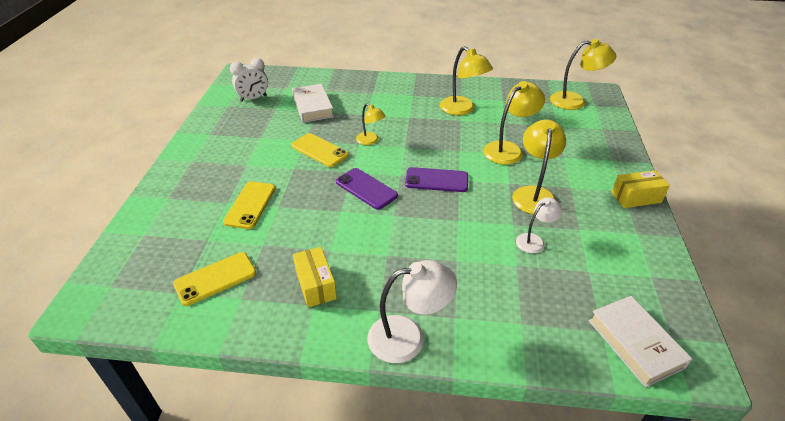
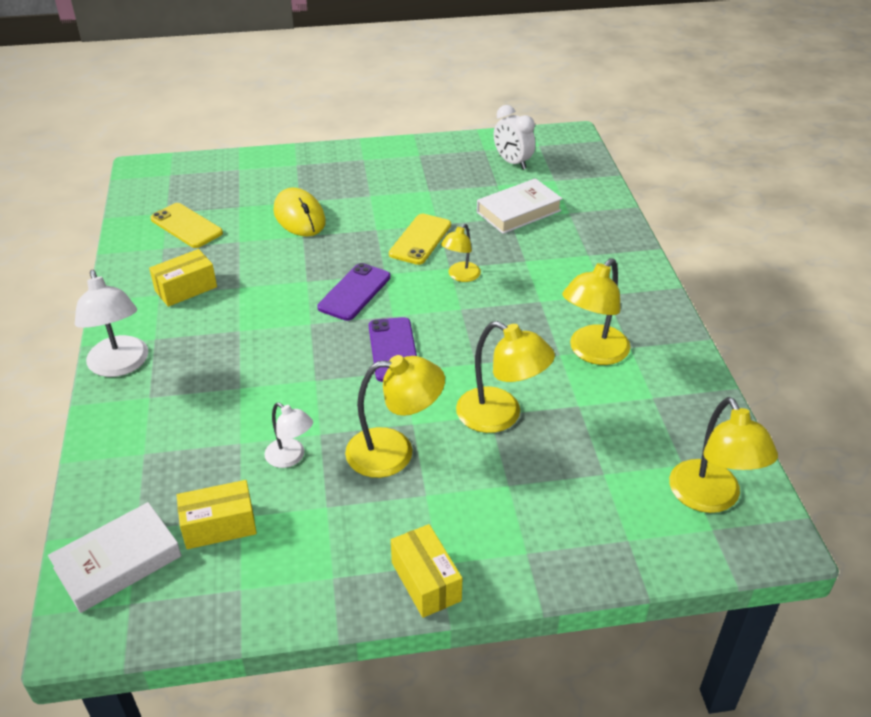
camera: 75 degrees right, 0 degrees up
(250, 205) = (299, 217): yellow phone -> yellow mouse
(597, 283) = (219, 526): none -> yellow box

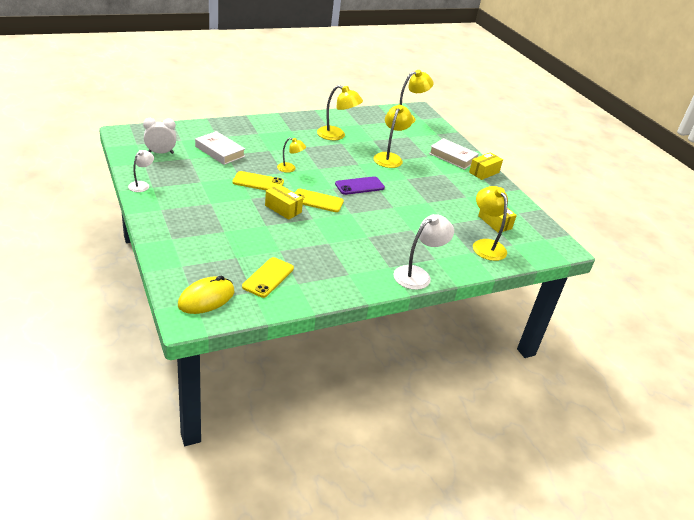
camera: 110 degrees left, 5 degrees down
(118, 562) = (531, 246): white book -> white book (452, 157)
(186, 289) = (339, 264): yellow box -> yellow box (283, 209)
(291, 457) = (446, 208): white lamp -> white lamp (141, 185)
(299, 217) = (244, 229): yellow mouse -> yellow mouse (206, 298)
(354, 292) = (317, 201): purple phone -> yellow phone
(394, 452) = (426, 182): yellow lamp -> yellow lamp (485, 245)
(512, 162) = (160, 153): white clock -> white clock turned 135 degrees counterclockwise

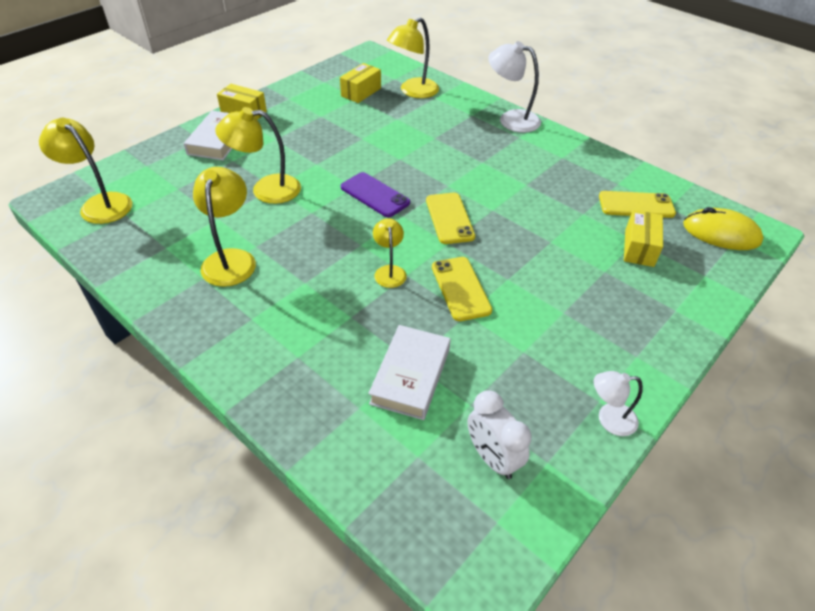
camera: 110 degrees left, 10 degrees up
(283, 209) = (500, 240): yellow box -> yellow box (639, 248)

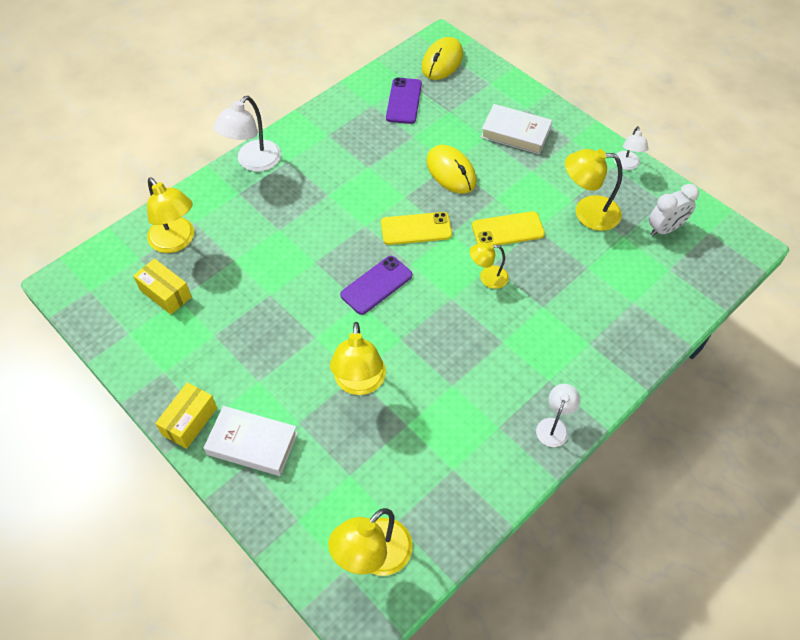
camera: 85 degrees left, 10 degrees up
(194, 321) = (554, 426): none -> white lamp
(231, 259) = (471, 405): yellow lamp -> yellow lamp (587, 213)
(410, 376) = (601, 269): white book -> white book (515, 133)
(538, 242) = (451, 172): none -> yellow mouse
(636, 205) = (404, 101): yellow phone -> purple phone
(639, 248) = (459, 112): yellow box -> none

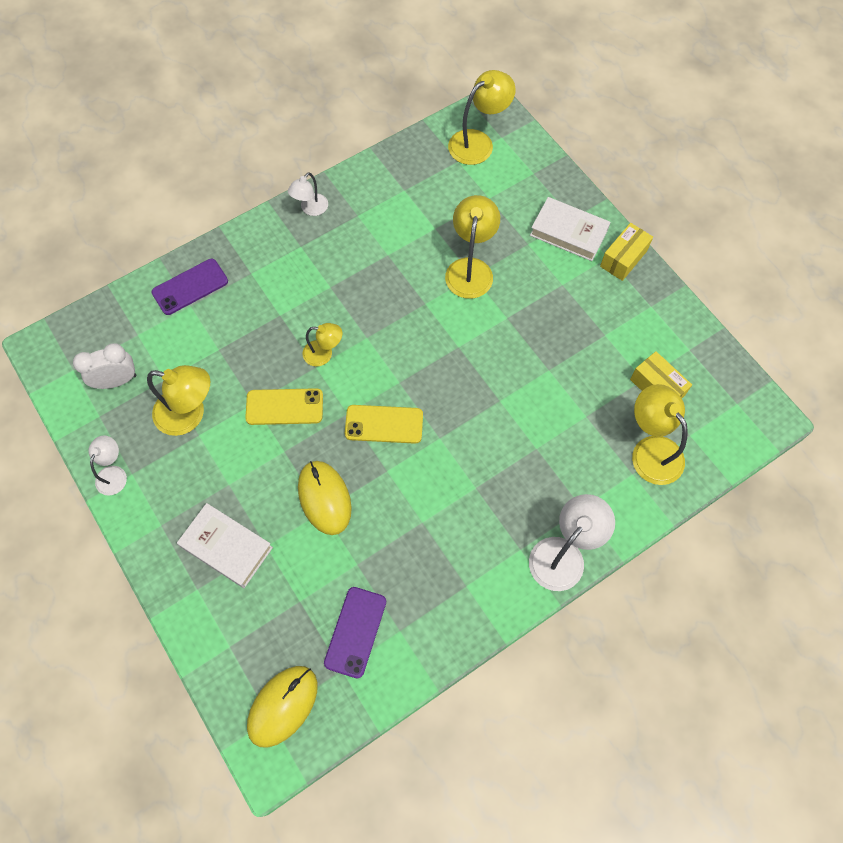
camera: 170 degrees left, 10 degrees up
(376, 285) = (439, 363): purple phone -> purple phone (190, 287)

